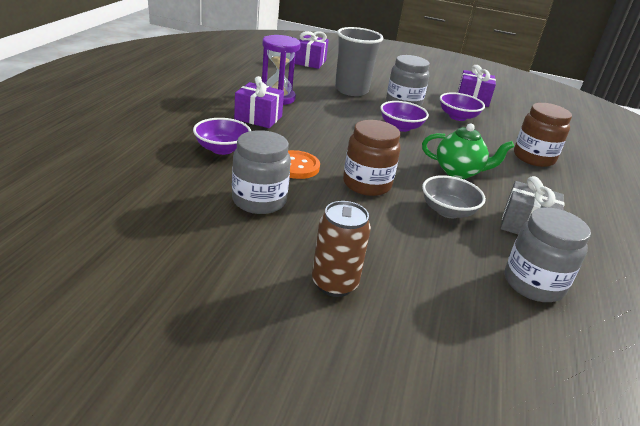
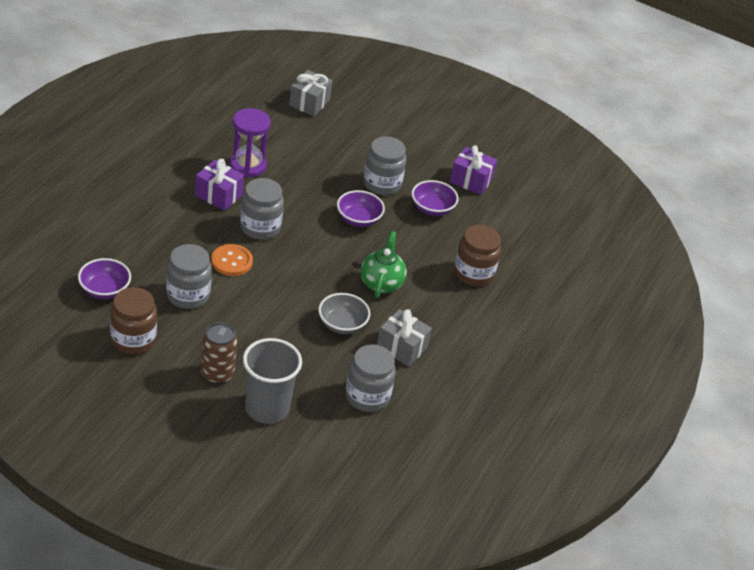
camera: 10 degrees right, 10 degrees up
(222, 149) = (173, 234): purple bowl -> purple bowl (104, 290)
(310, 62) = (309, 103): purple gift -> grey gift
(311, 138) = (260, 227): none -> grey jar
(351, 90) = (334, 157): grey cup -> grey cup (267, 408)
(367, 184) = (286, 288): brown jar -> brown jar (133, 340)
(458, 172) = (381, 283): green teapot -> green teapot turned 105 degrees counterclockwise

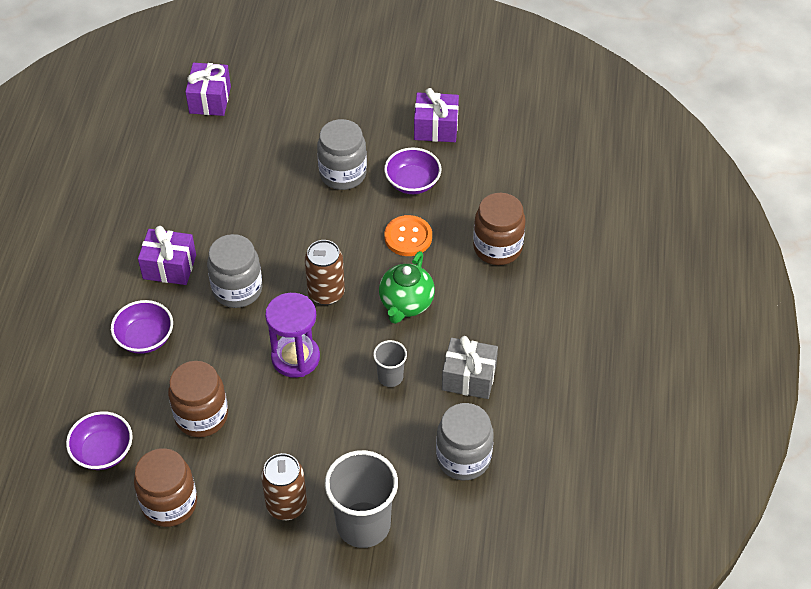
camera: 15 degrees left, 10 degrees up
(188, 295) = (201, 416): grey jar -> brown jar
(231, 261) = (228, 349): orange button -> orange button (408, 237)
(248, 166) = (183, 213): purple hourglass -> purple hourglass (295, 357)
(309, 103) = (210, 100): grey gift -> purple gift
(325, 254) = (326, 293): none -> brown can
(342, 324) = (390, 377): grey bowl -> grey cup
(358, 219) = (340, 231): purple bowl -> purple bowl (145, 338)
(381, 283) = (406, 304): green teapot -> green teapot turned 150 degrees counterclockwise

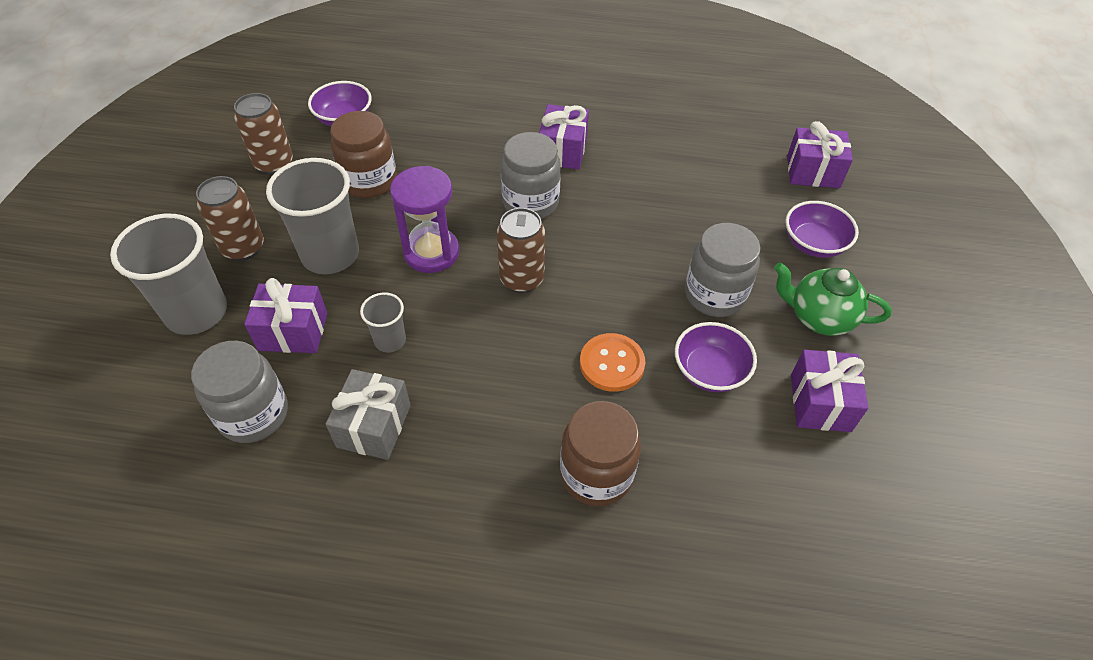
camera: 90 degrees right, 0 degrees up
(145, 338) = (472, 138): purple bowl -> purple bowl (814, 244)
(169, 503) = (274, 163): brown jar -> brown can
(297, 433) = (330, 255): none -> grey cup
(383, 446) = (293, 331): none -> purple gift
(406, 304) = (500, 359): green teapot -> green teapot (819, 318)

